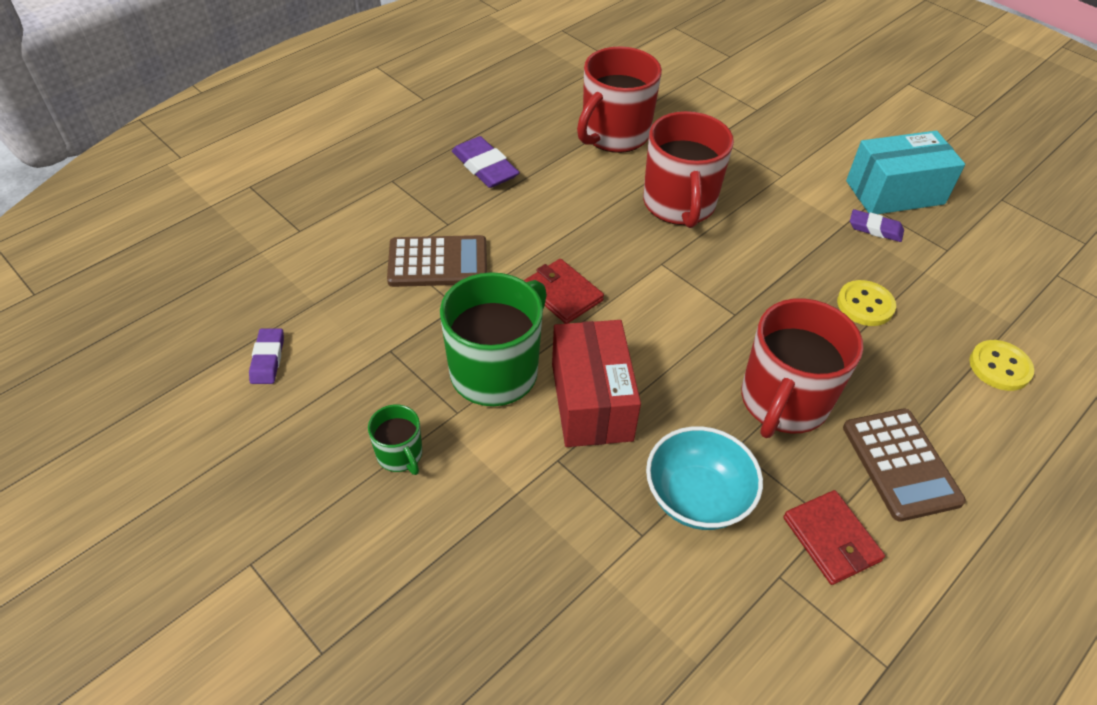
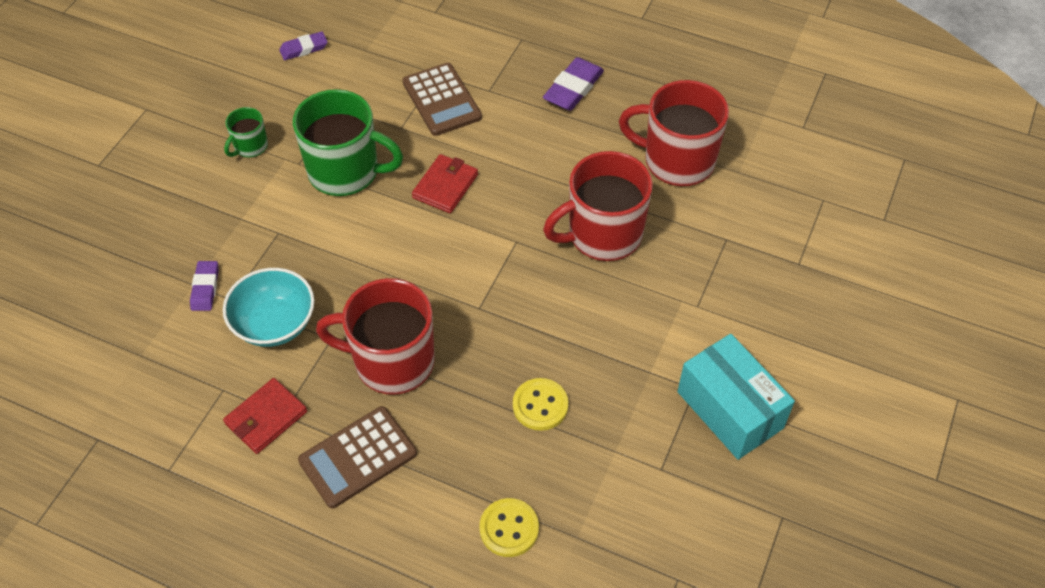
camera: 70 degrees right, 5 degrees up
(591, 401) = (340, 236): red box -> none
(875, 229) = (658, 399): purple eraser -> purple eraser (205, 288)

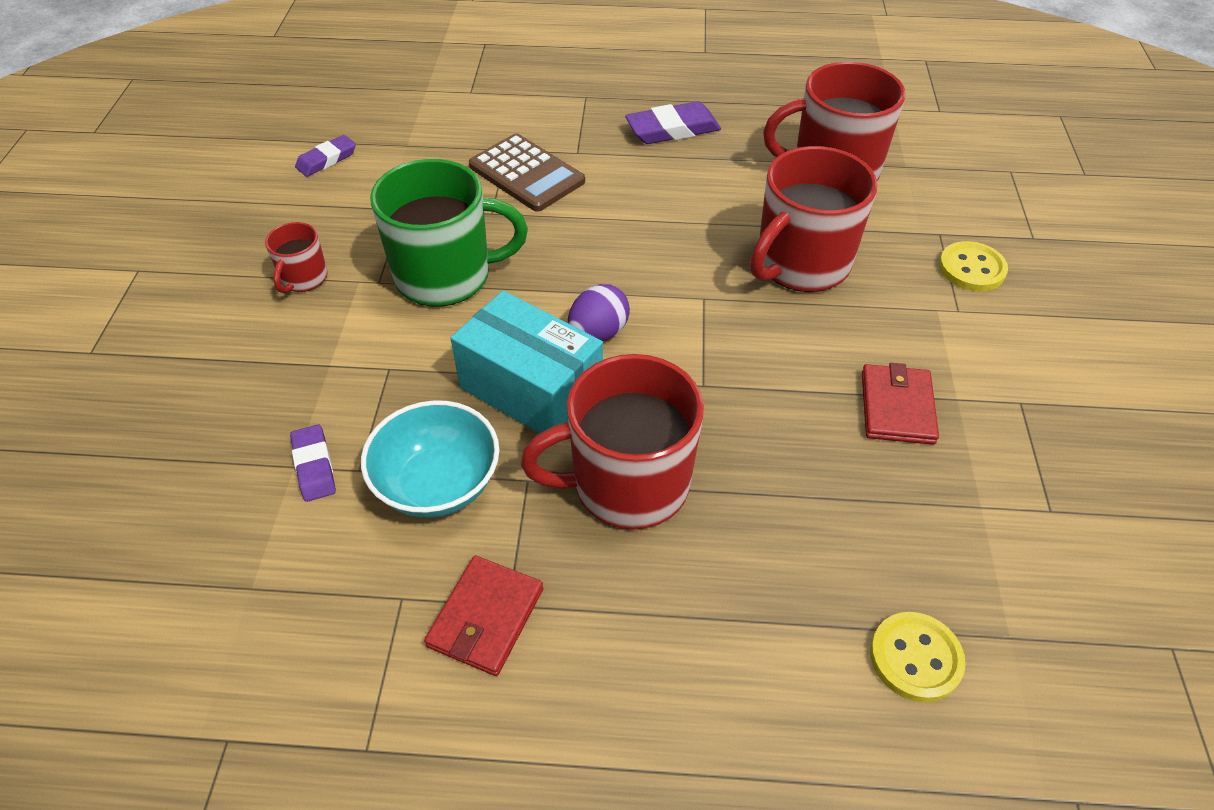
camera: 20 degrees left, 5 degrees down
(250, 147) = (303, 279): green mug -> red mug
(358, 457) = (649, 630): brown calculator -> none
(428, 247) = (598, 333): none -> purple egg
(445, 186) = (581, 260): red wallet -> red wallet (897, 407)
(540, 405) = (852, 480): yellow button -> yellow button (971, 269)
(573, 88) = (672, 129): purple eraser -> purple eraser turned 60 degrees clockwise
(730, 410) = (1078, 413): turquoise box -> turquoise box (531, 389)

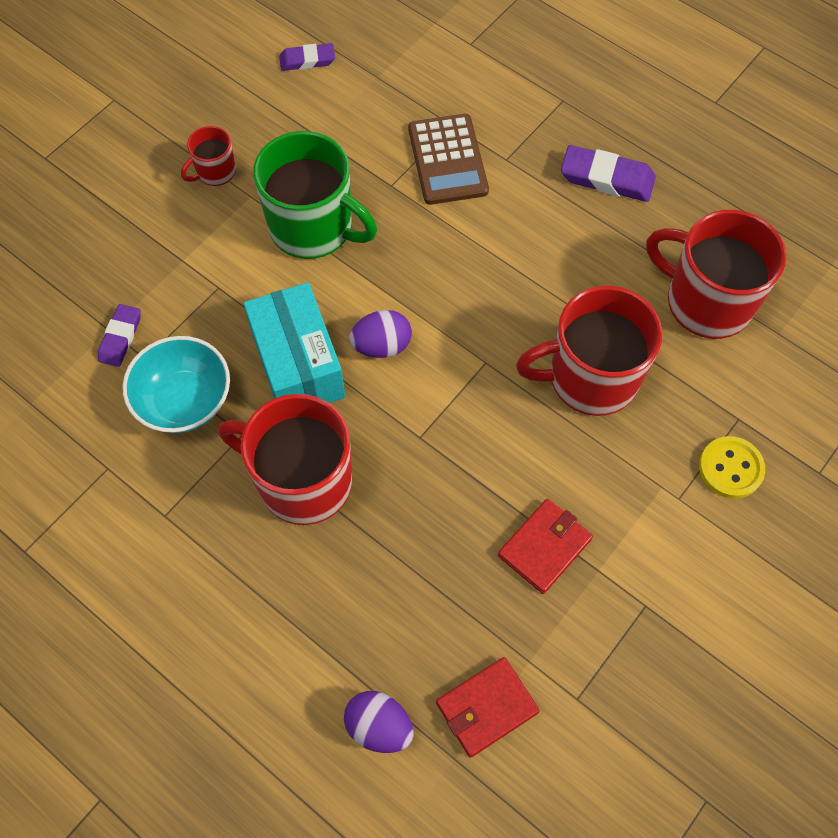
camera: 35 degrees right, 15 degrees up
(485, 617) = (145, 515): red wallet -> red wallet (486, 707)
(915, 658) = (379, 726): yellow button -> purple egg

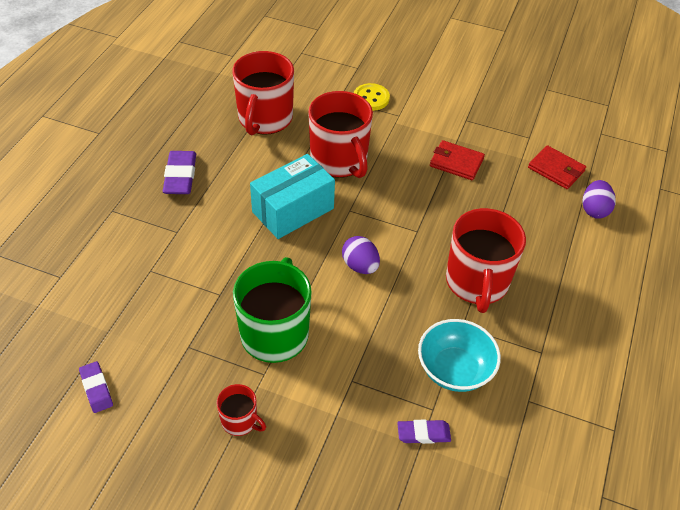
camera: 110 degrees left, 15 degrees down
(298, 365) = (395, 309): turquoise box -> turquoise box (293, 210)
(447, 160) = (186, 265): brown calculator -> none

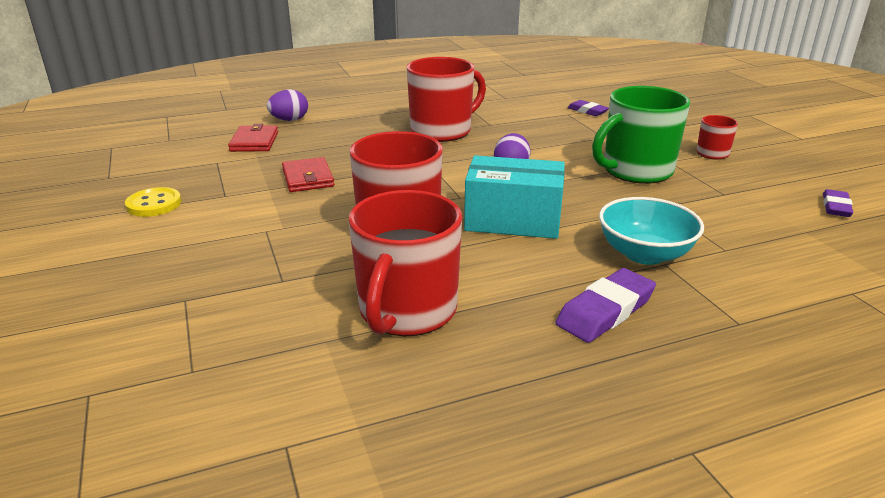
camera: 130 degrees left, 20 degrees down
(265, 119) = (406, 311): red mug -> red mug turned 135 degrees clockwise
(371, 98) = (252, 259): yellow button -> yellow button (154, 204)
(454, 369) = (528, 117): turquoise bowl -> turquoise bowl (644, 254)

